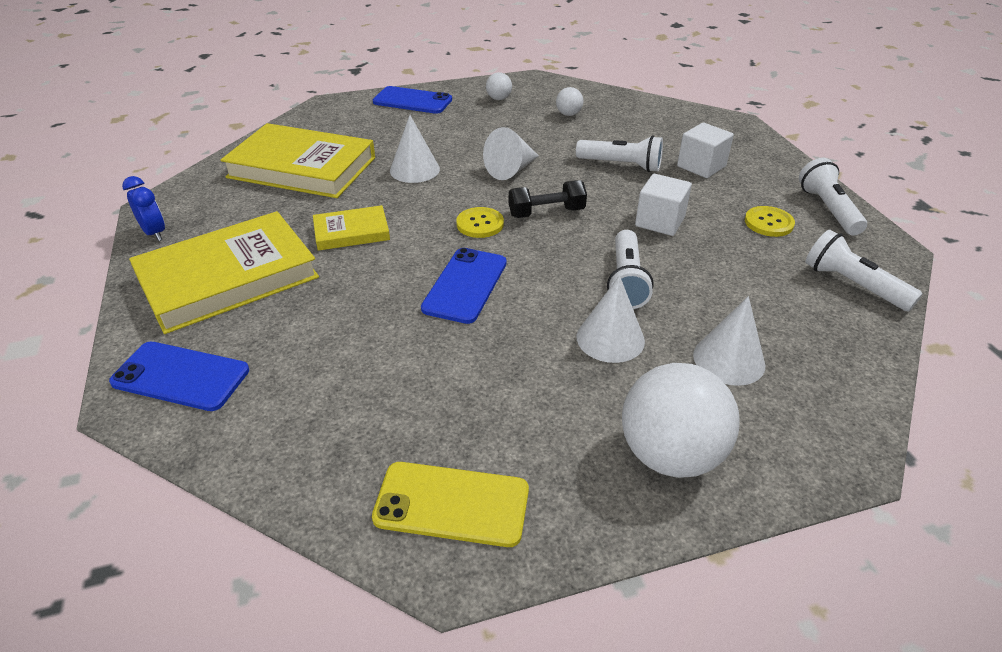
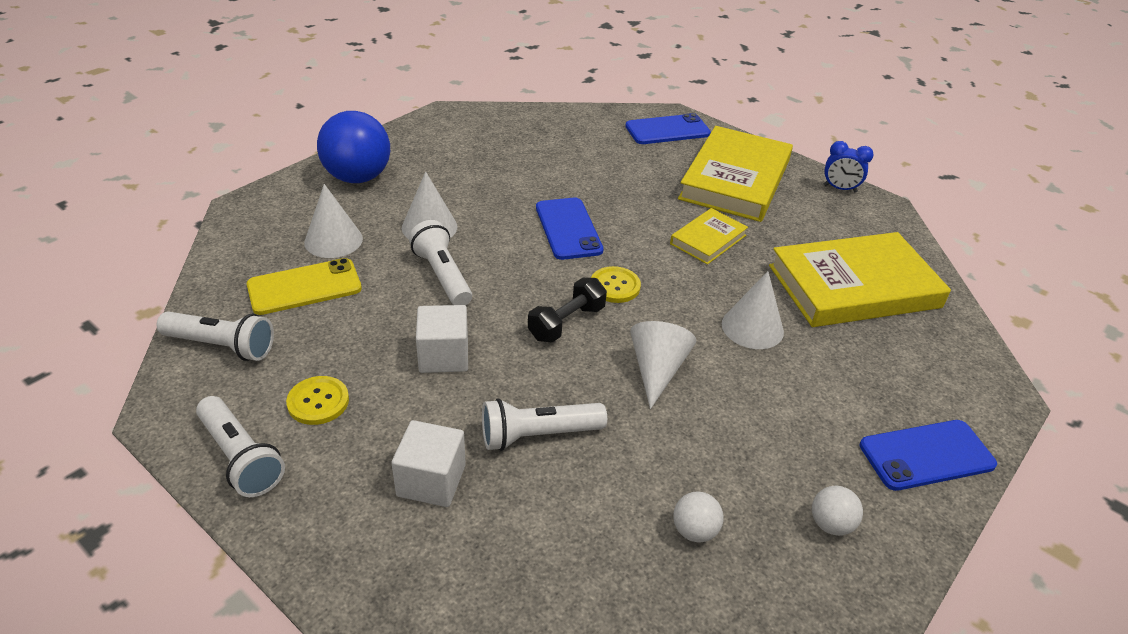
camera: 145 degrees right, 0 degrees up
(451, 504) = (464, 129): yellow phone -> yellow phone (304, 287)
(670, 455) = (358, 177): white ball -> blue ball

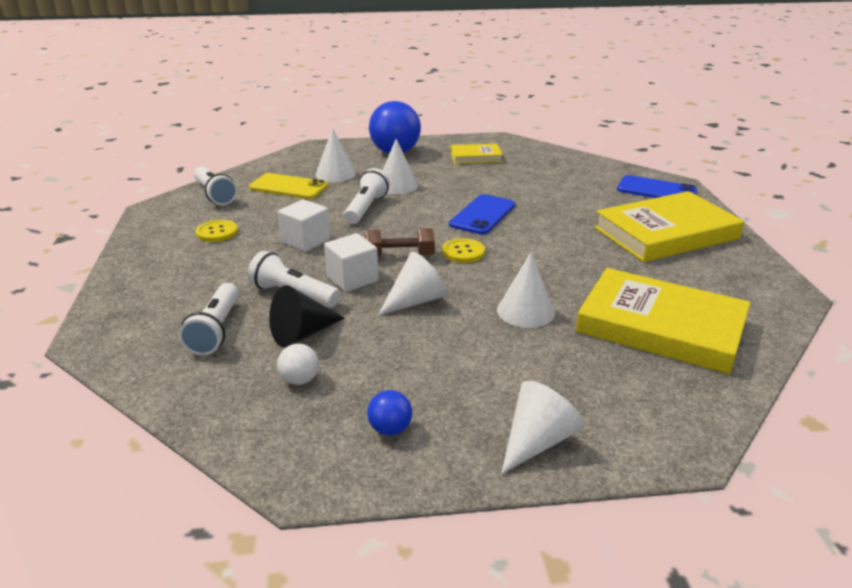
camera: 45 degrees right, 10 degrees down
(241, 457) = (152, 237): white flashlight -> white flashlight (216, 330)
(431, 480) = (210, 285): white cube -> white cube (352, 279)
(566, 323) = (400, 256): black dumbbell -> brown dumbbell
(618, 477) = (302, 334): none -> black cone
(708, 239) = (578, 255): yellow book -> yellow book (475, 157)
(830, 524) = (390, 429): white ball -> blue ball
(839, 189) = (763, 270): blue clock -> none
(926, 455) = (537, 441): blue phone -> white cone

